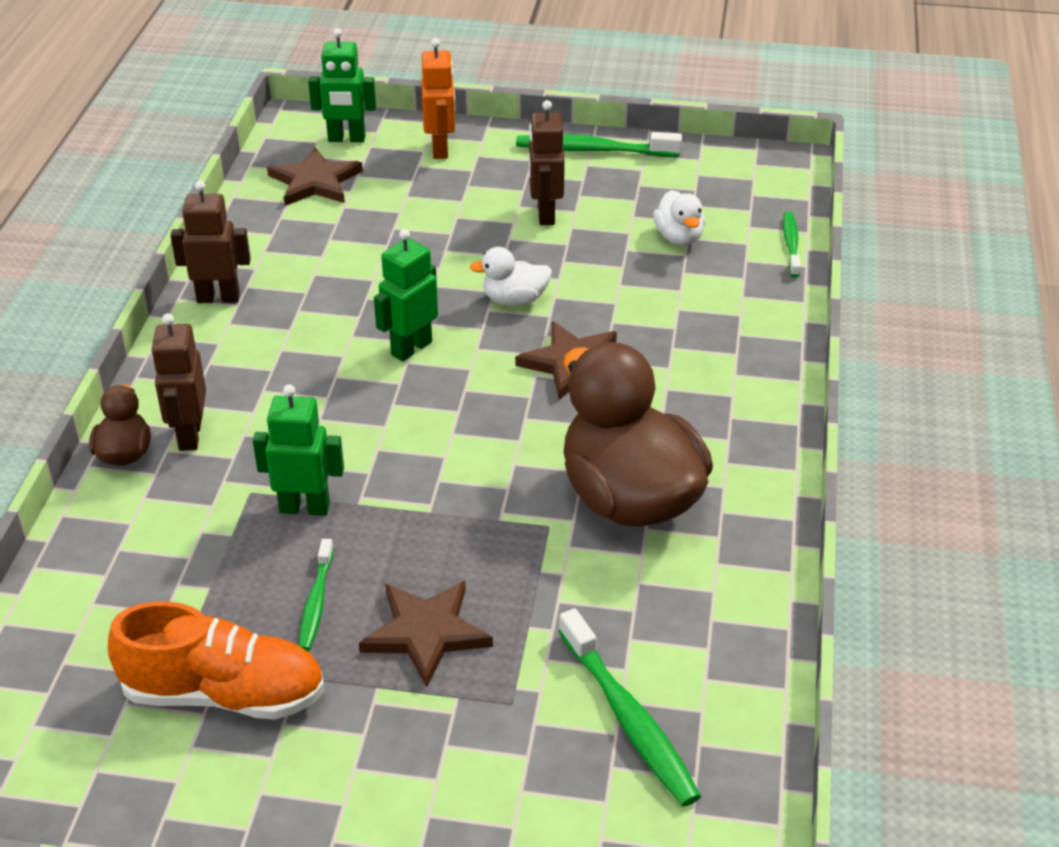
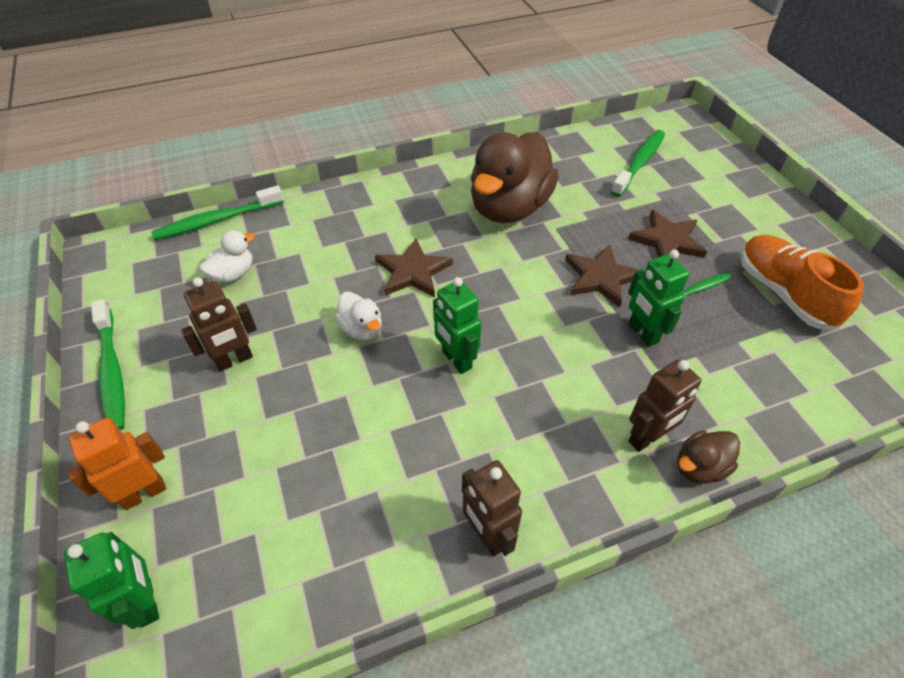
camera: 120 degrees left, 10 degrees up
(315, 181) = (251, 578): brown star -> brown star (600, 278)
(411, 348) = (456, 360): green robot -> green robot turned 45 degrees clockwise
(791, 244) = (217, 220): green toothbrush -> green toothbrush, size x1.68

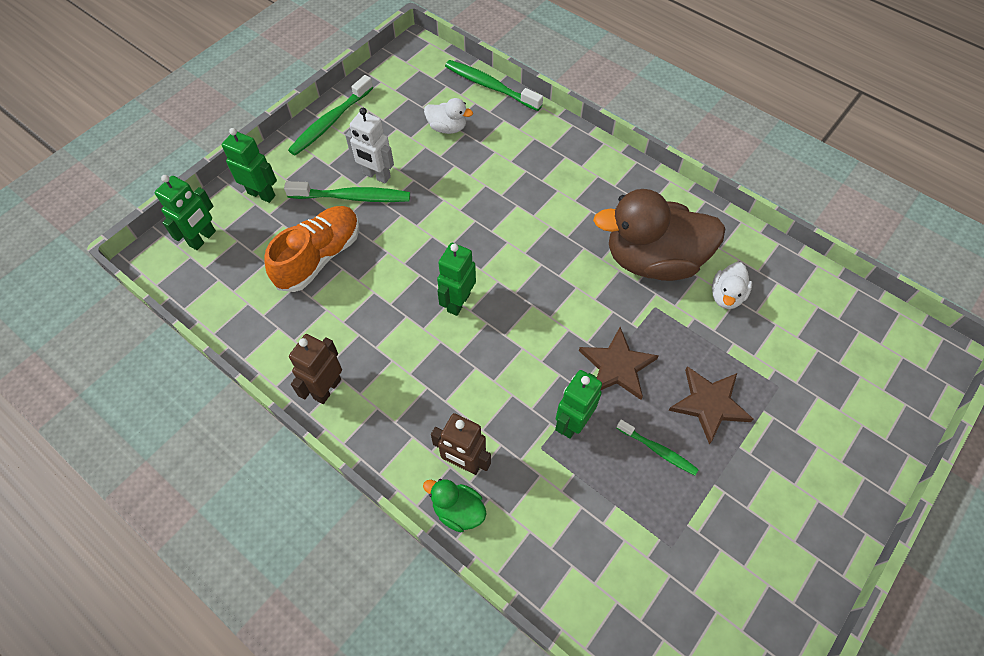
camera: 60 degrees right, 10 degrees up
(144, 493) = (261, 194): orange robot -> green robot
(234, 360) = (376, 176): brown robot -> white robot
(361, 329) = (448, 229): white duck -> white duck (726, 296)
(413, 272) = (526, 230): brown star -> none
(639, 163) = (811, 340): green toothbrush -> green toothbrush (352, 197)
(699, 467) = (458, 510): brown duck -> green duck
(783, 293) = (710, 531): orange shoe -> orange shoe (319, 257)

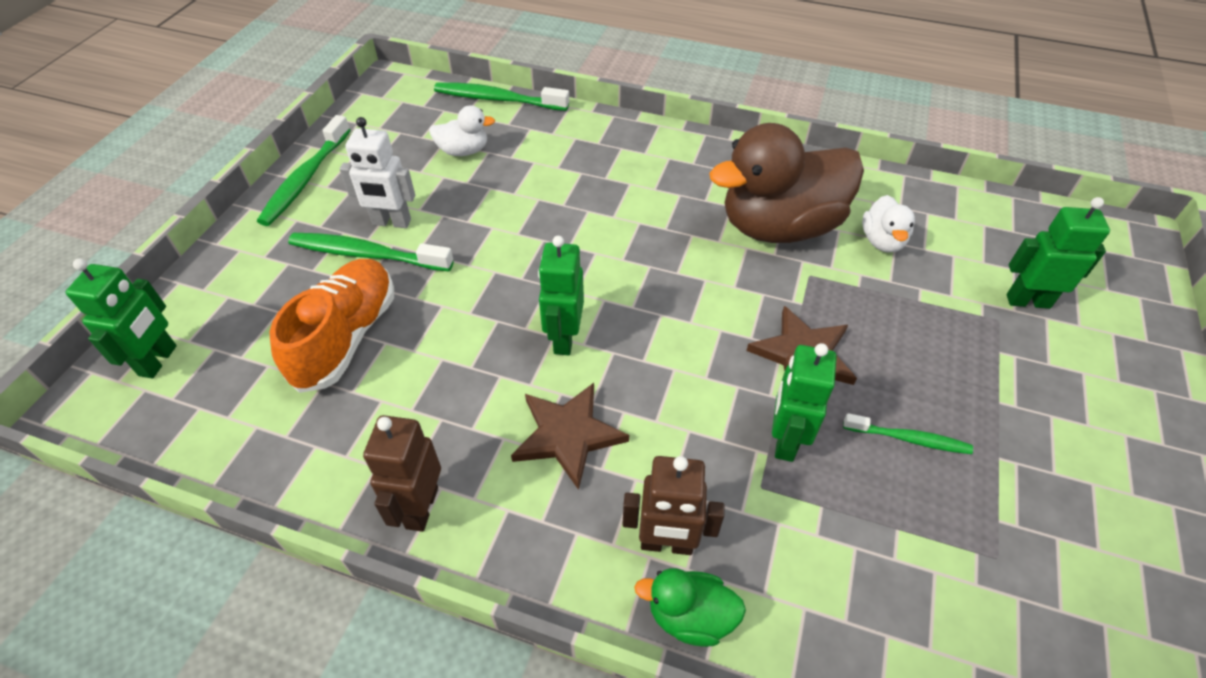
camera: 20 degrees left, 10 degrees down
(261, 194) = (234, 282): green robot -> green robot (1027, 301)
(352, 197) = (367, 254): green toothbrush -> green toothbrush turned 150 degrees counterclockwise
(709, 404) = (935, 364): brown star -> brown star (568, 435)

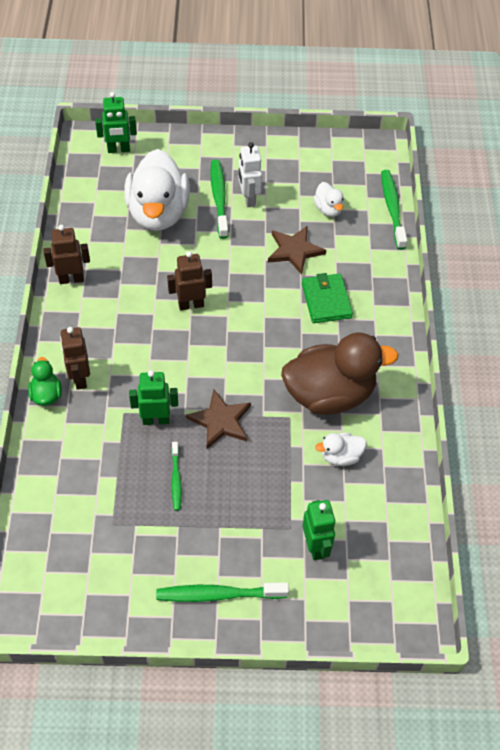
camera: 70 degrees right, 5 degrees up
(306, 179) = (268, 146): green toothbrush -> green toothbrush (218, 594)
(346, 337) = (158, 213): orange shoe -> white duck
(564, 338) = (191, 304): green robot -> brown robot
(568, 435) = (128, 323): brown star -> brown star (294, 251)
(620, 191) = (326, 300): none -> green wallet
(779, 227) = (329, 394): brown duck -> brown duck turned 120 degrees clockwise

